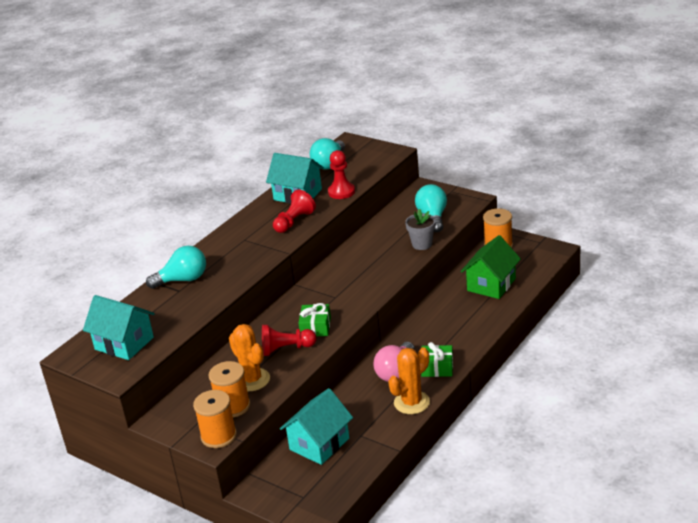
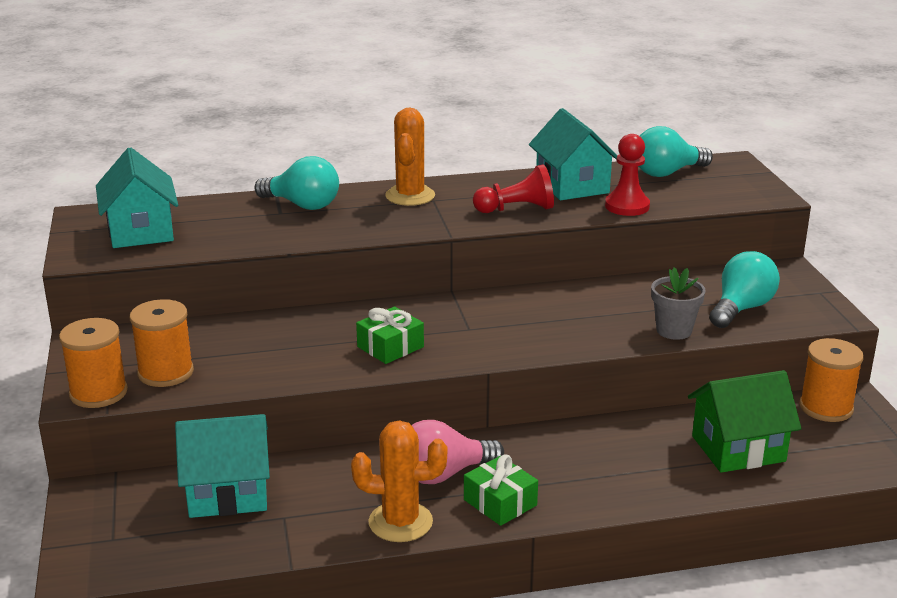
camera: 40 degrees right, 5 degrees down
(252, 380) = (231, 359): orange cactus -> orange cactus (410, 196)
(286, 349) = (320, 350): red pawn -> none

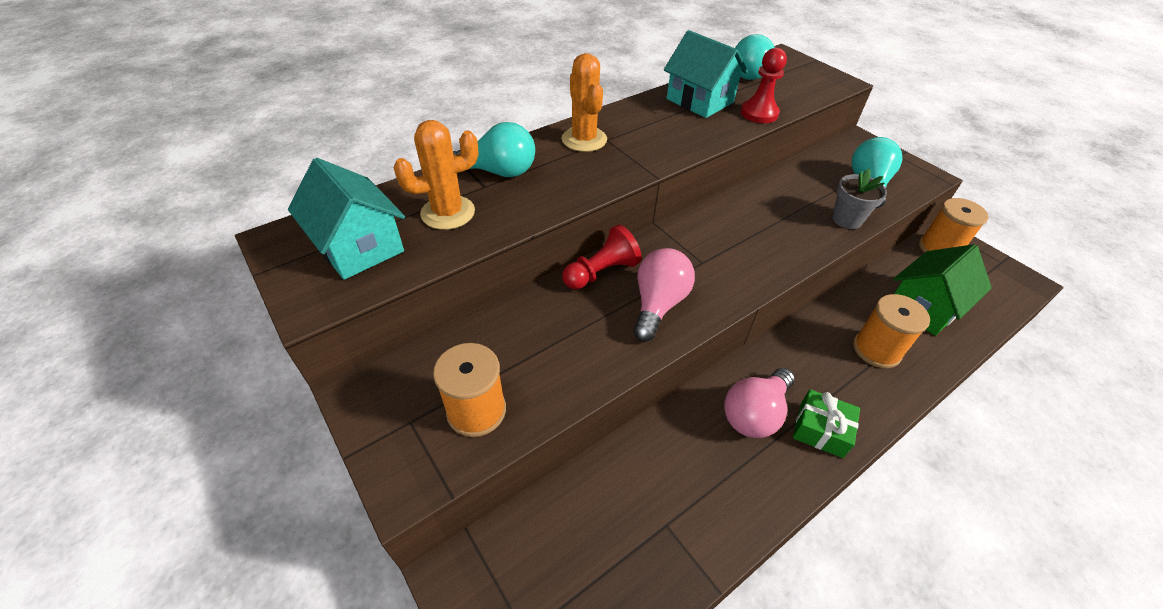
camera: 25 degrees left, 20 degrees up
(98, 393) = (424, 469): orange spool -> orange spool (876, 350)
(228, 493) = (595, 514): turquoise house -> none
(390, 347) = (658, 304): green gift -> pink light bulb
(400, 522) = (766, 488): orange cactus -> orange cactus (448, 213)
(516, 209) = (682, 135): red pawn -> red pawn (601, 272)

